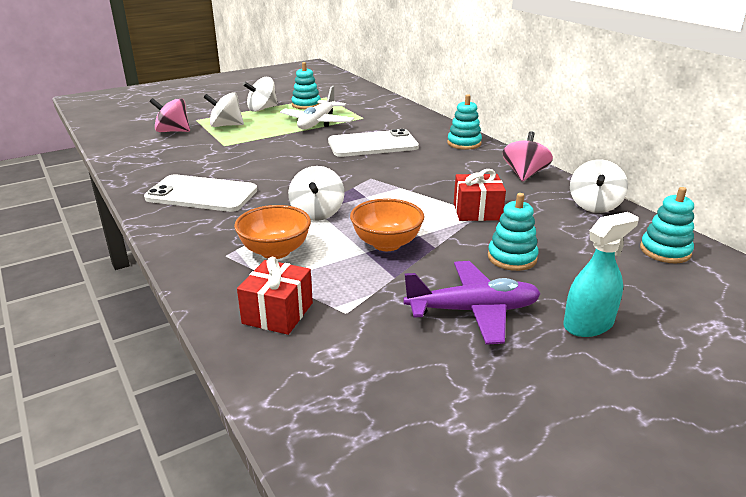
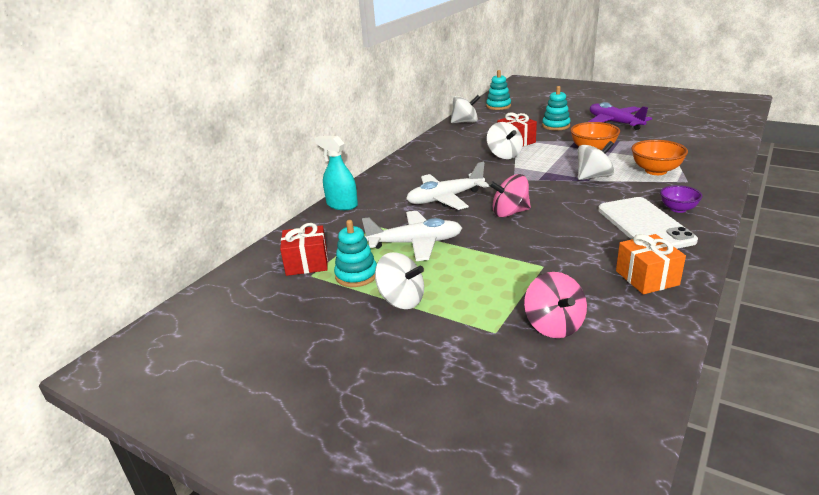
camera: 115 degrees left, 0 degrees up
(153, 166) = (647, 278): none -> orange gift
(194, 220) = (678, 209): none -> purple bowl
(226, 125) = (488, 296): white spinning top -> white spinning top (504, 155)
(278, 313) = (697, 151): red gift -> red gift (307, 263)
(372, 144) = (445, 198): white phone -> white plane
(464, 143) = (400, 169): turquoise stacking toy -> none
(524, 174) = (440, 142): pink spinning top -> pink spinning top (510, 213)
(588, 324) = (585, 108): turquoise spray bottle -> turquoise spray bottle (342, 205)

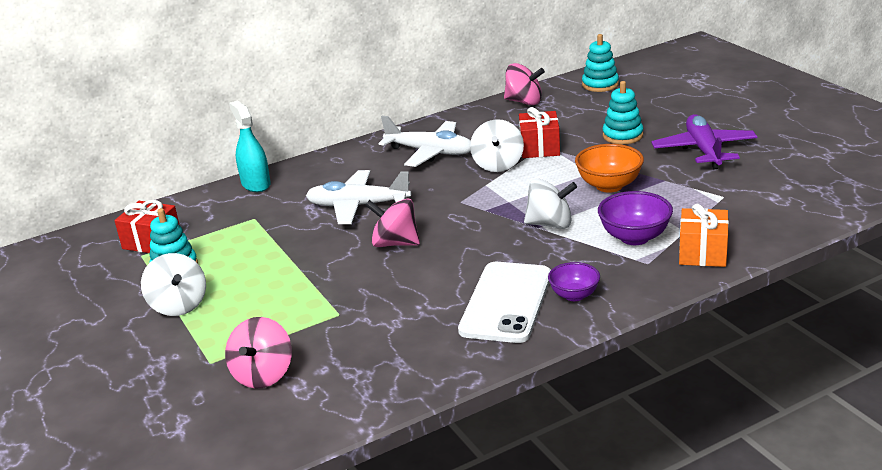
camera: 30 degrees right, 0 degrees up
(415, 243) = (263, 250): white plane -> white plane (430, 152)
(465, 122) = (524, 102): white spinning top -> pink spinning top
(647, 278) = (413, 360): orange gift -> orange gift (703, 253)
(655, 171) = (634, 237): orange bowl -> purple bowl

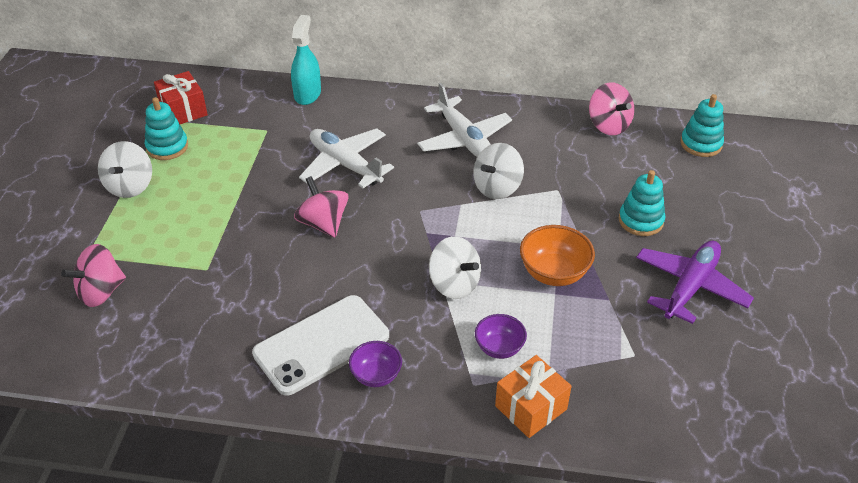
camera: 35 degrees right, 15 degrees up
(539, 148) = (553, 190): red gift -> none
(634, 237) = (499, 348): purple bowl -> purple bowl, size x0.65

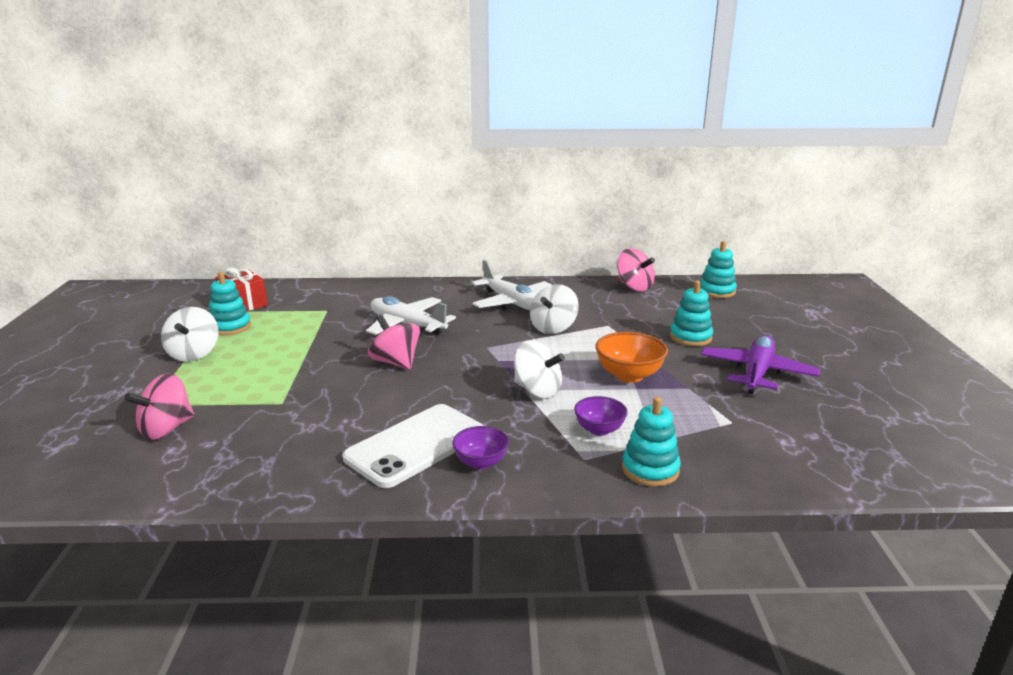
camera: 10 degrees left, 20 degrees down
(307, 94) = (361, 287): turquoise spray bottle -> none
(531, 407) = (650, 469): orange gift -> turquoise stacking toy

